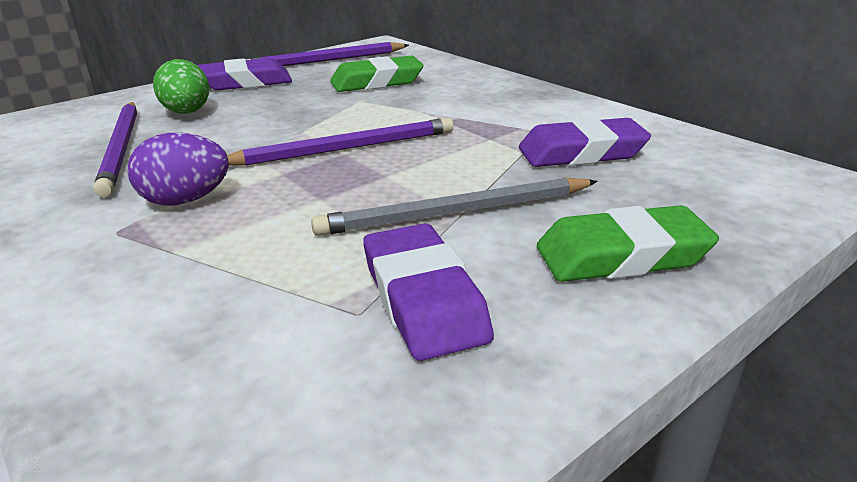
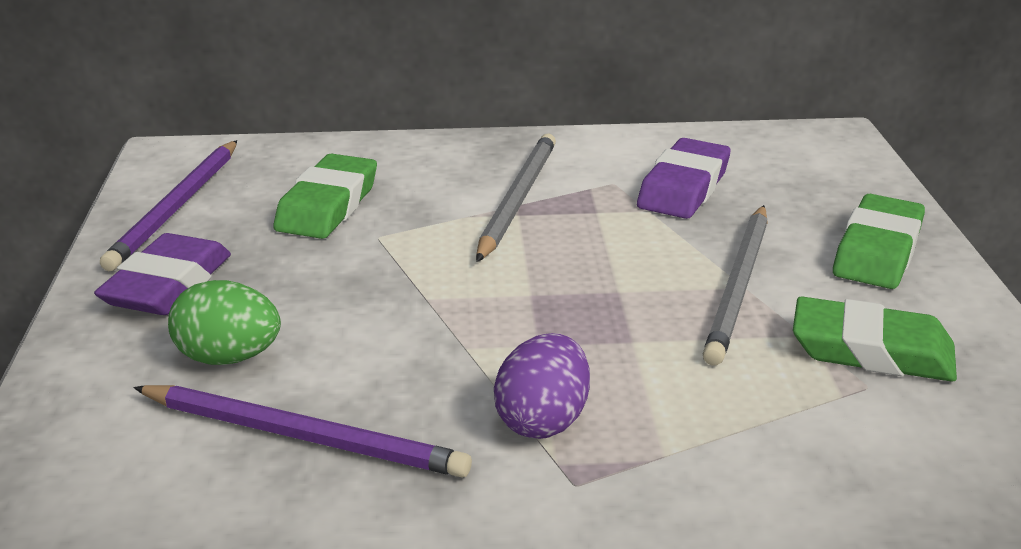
camera: 55 degrees left, 0 degrees up
(345, 149) = (519, 290): purple pencil -> none
(423, 299) = (871, 351): purple eraser -> green eraser
(465, 115) = (517, 199): none -> grey pencil

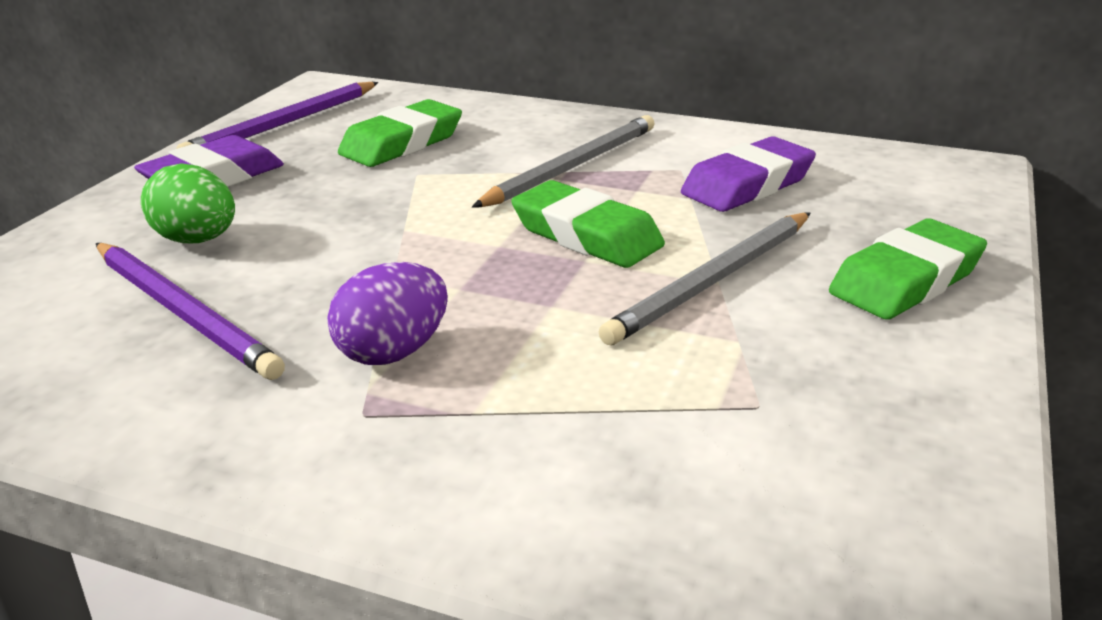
camera: 25 degrees right, 0 degrees up
(871, 351) = (798, 373): green eraser -> green eraser (586, 235)

